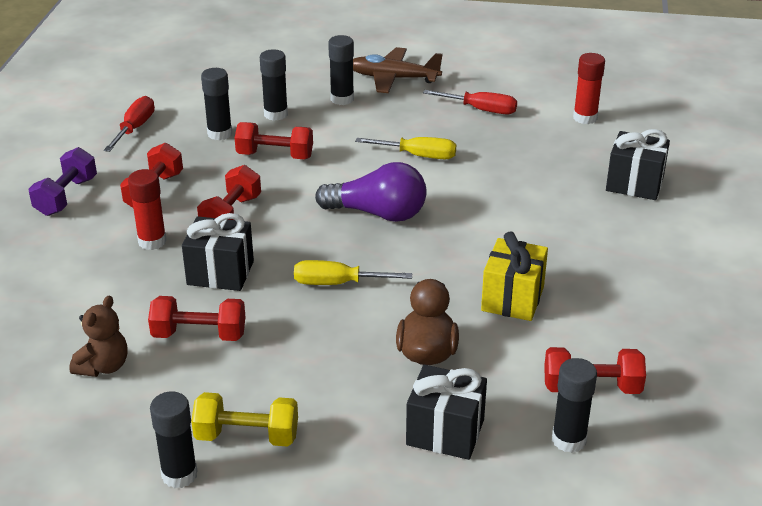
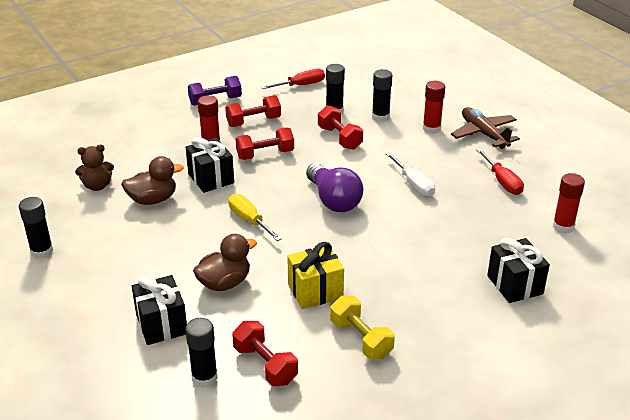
camera: 50 degrees right, 0 degrees up
(199, 334) = (153, 200): red dumbbell -> brown duck
(247, 436) = (90, 257): yellow dumbbell -> yellow dumbbell (361, 339)
(342, 99) = (431, 129): black glue stick -> red glue stick
(418, 156) = (413, 184): yellow screwdriver -> white screwdriver

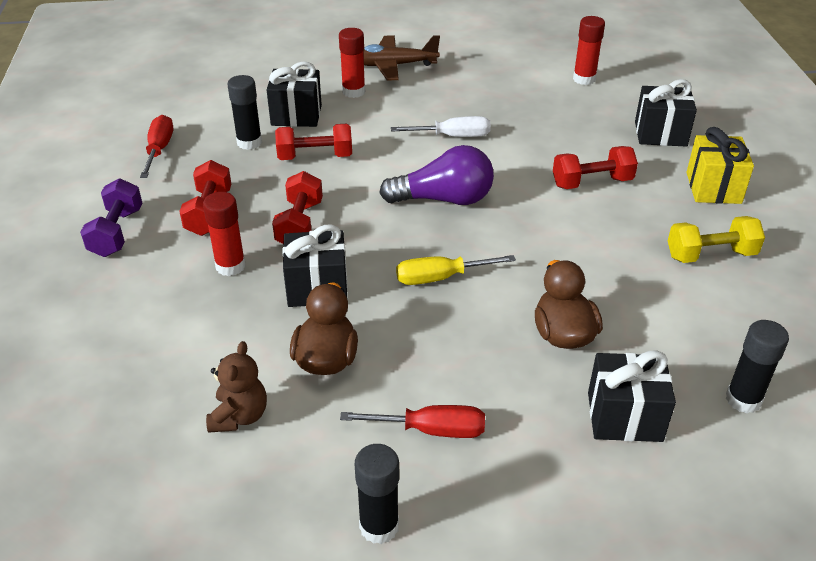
camera: 65 degrees left, 5 degrees up
(265, 365) = (733, 340): red dumbbell -> red dumbbell (592, 183)
(315, 291) = (613, 263): yellow gift -> yellow gift (713, 188)
(380, 117) = (296, 115): black glue stick -> black gift
(502, 182) = (488, 84): red screwdriver -> red screwdriver (431, 430)

